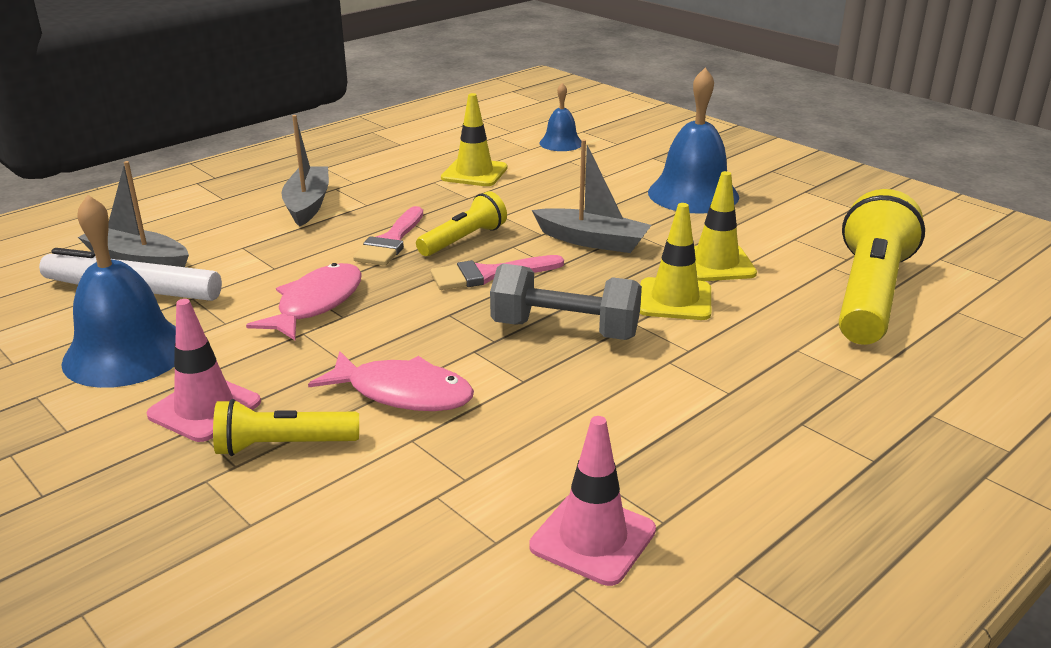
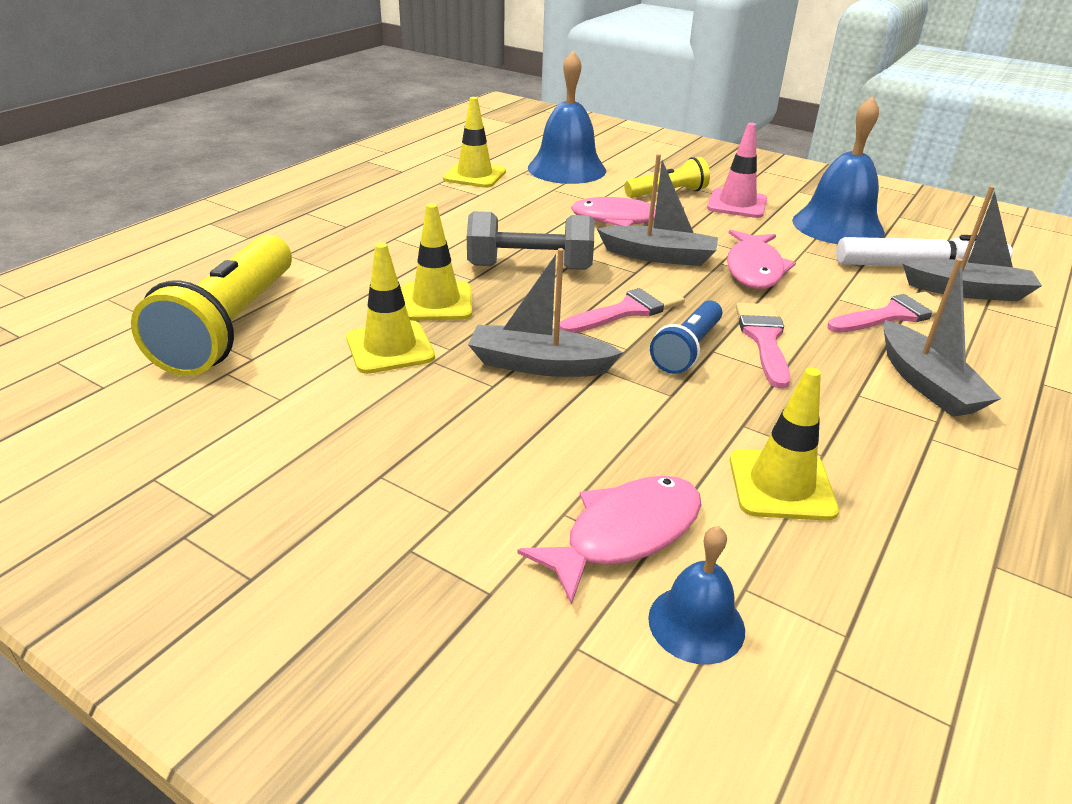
camera: 165 degrees right, 5 degrees up
(248, 248) = (893, 315): none -> pink brush
(405, 330) = (659, 256): none -> grey boat
(463, 240) = (687, 350): yellow flashlight -> blue flashlight
(577, 166) = (625, 534): none -> pink fish
(593, 538) = (474, 175): pink traffic cone -> yellow traffic cone
(693, 194) = (411, 476): blue bell -> blue bell (566, 169)

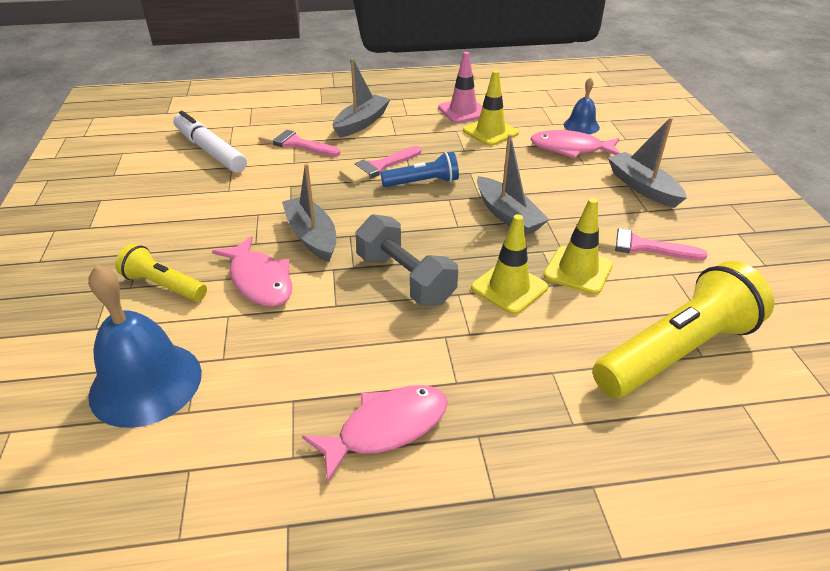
camera: 130 degrees left, 5 degrees up
(474, 175) = (239, 442): yellow traffic cone -> none
(628, 310) = (407, 215): pink brush -> pink brush (638, 246)
(737, 204) = (157, 243): pink traffic cone -> pink traffic cone (463, 111)
(754, 269) = (286, 196): pink fish -> pink fish (386, 428)
(837, 226) = (163, 190): blue bell -> none
(967, 291) = (233, 132): grey boat -> grey boat (642, 187)

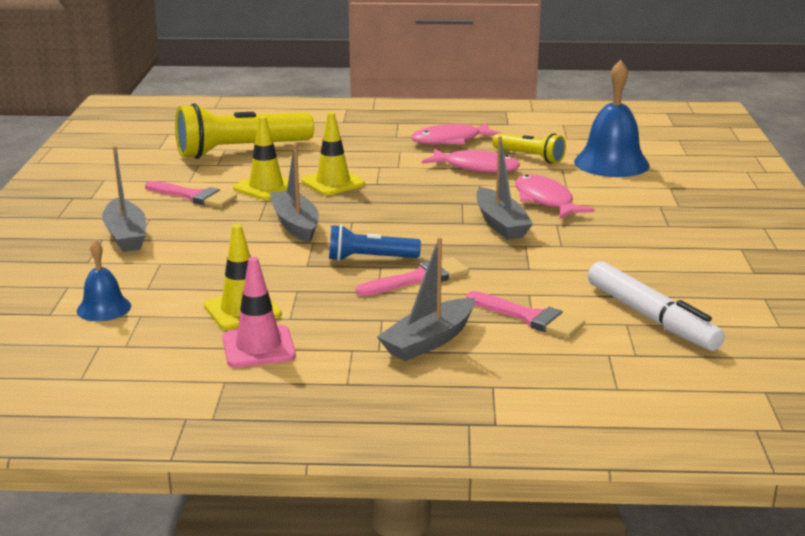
camera: 170 degrees left, 15 degrees down
(164, 286) = (630, 203): yellow flashlight -> yellow flashlight (530, 157)
(405, 279) = (417, 193): grey dumbbell -> none
(570, 149) = (156, 279): pink fish -> pink fish (476, 167)

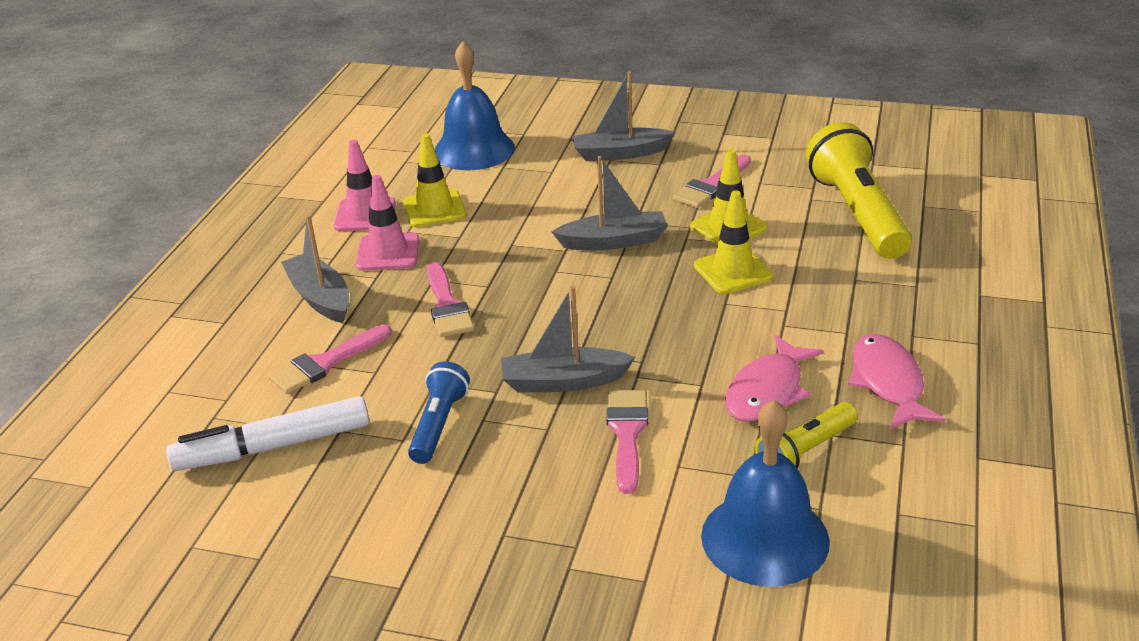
camera: 105 degrees right, 10 degrees up
(104, 308) = (474, 150): blue bell -> blue bell, size x1.85
(335, 321) = (388, 252): none -> pink traffic cone
(370, 258) = (508, 280): blue flashlight -> blue flashlight (438, 425)
(545, 200) = (627, 433): pink fish -> pink brush

